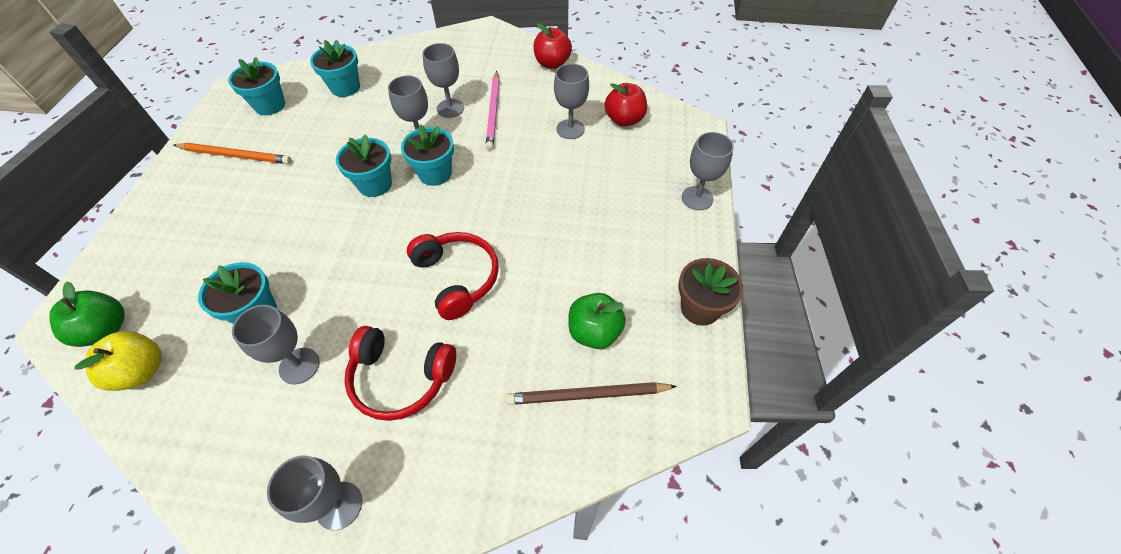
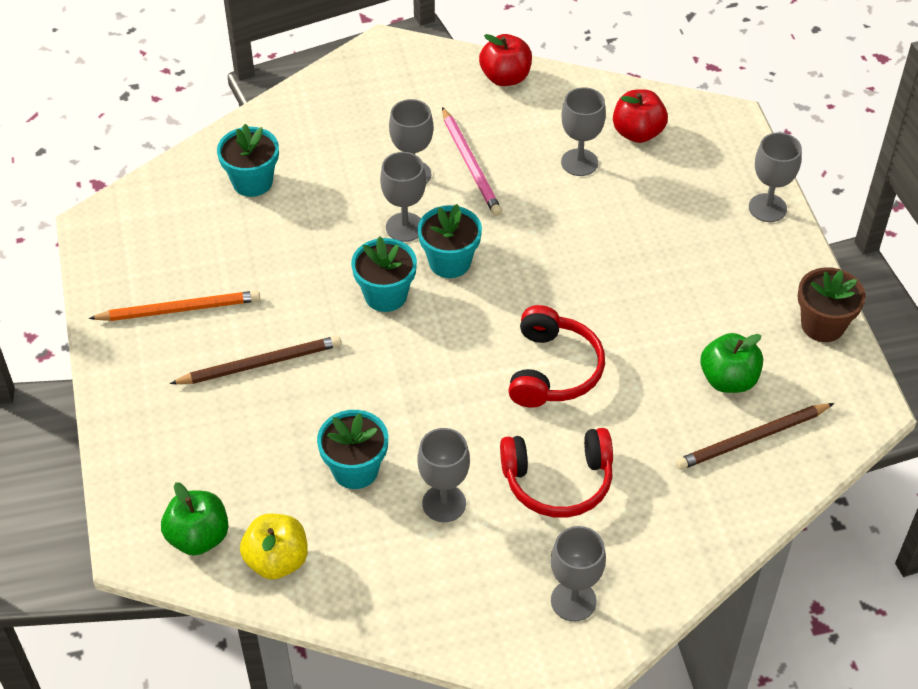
camera: 20 degrees left, 5 degrees down
(256, 208) = (260, 363): none -> brown pencil
(270, 105) = (169, 233): turquoise flower pot -> none
(457, 278) = (553, 370): red headphones -> red headphones turned 60 degrees clockwise

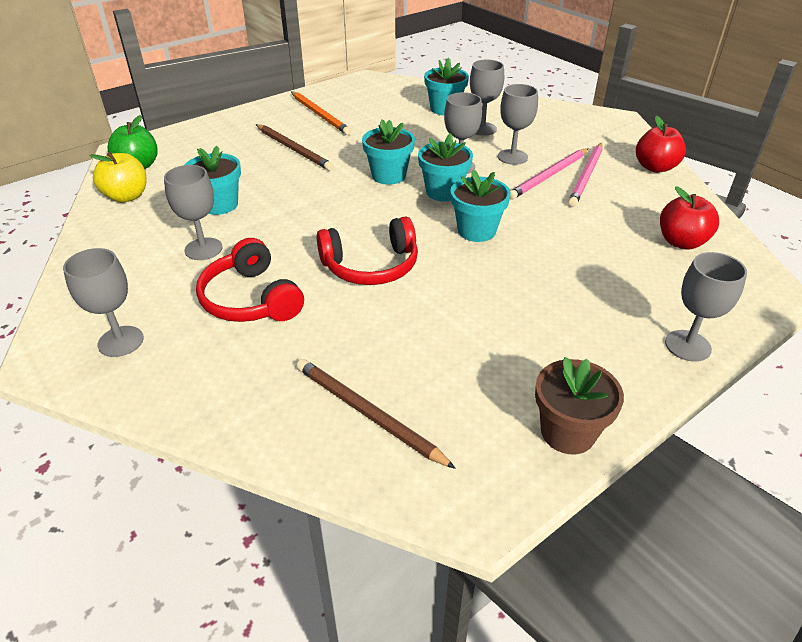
camera: 65 degrees right, 10 degrees down
(489, 136) = (586, 176): none -> pink pencil
(538, 266) = (476, 231): none -> turquoise flower pot
(579, 162) = (610, 222): grey goblet -> grey goblet (482, 129)
(728, 380) = (434, 375): green apple -> none

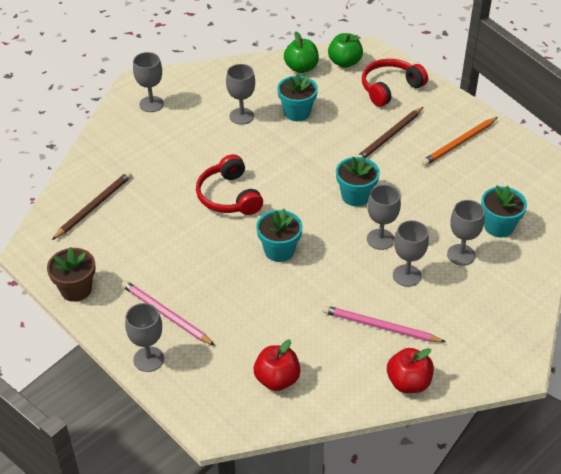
camera: 85 degrees right, 5 degrees up
(127, 196) = (301, 68): yellow apple -> green apple
(251, 299) = (190, 146): red headphones -> red headphones (390, 88)
(443, 192) = (335, 230): turquoise flower pot -> none
(549, 176) = (375, 299): pink pencil -> pink pencil (165, 314)

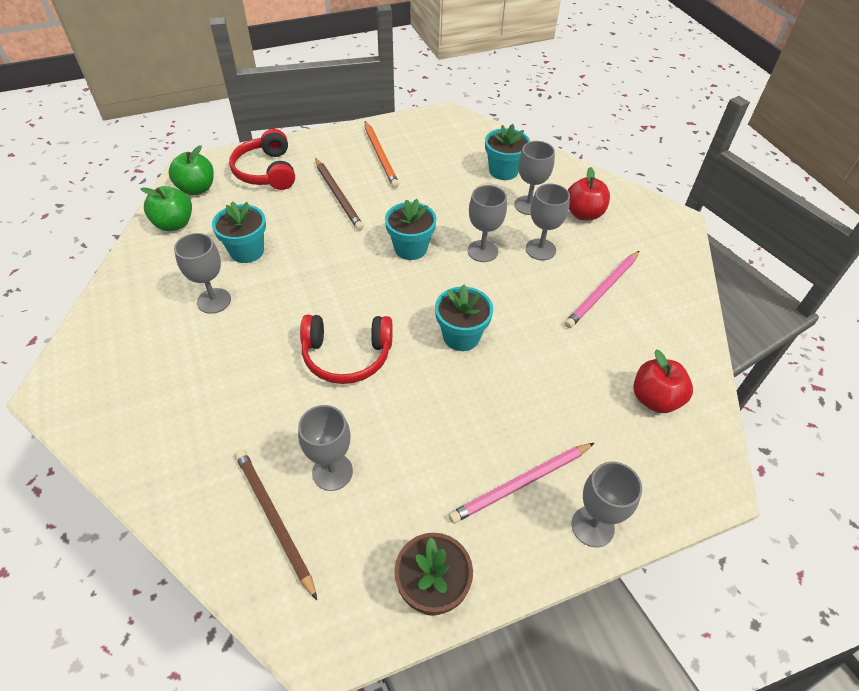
camera: 70 degrees left, 5 degrees up
(151, 104) = (112, 387): grey goblet -> grey goblet (332, 472)
(408, 383) = (680, 295): red apple -> red apple (583, 214)

